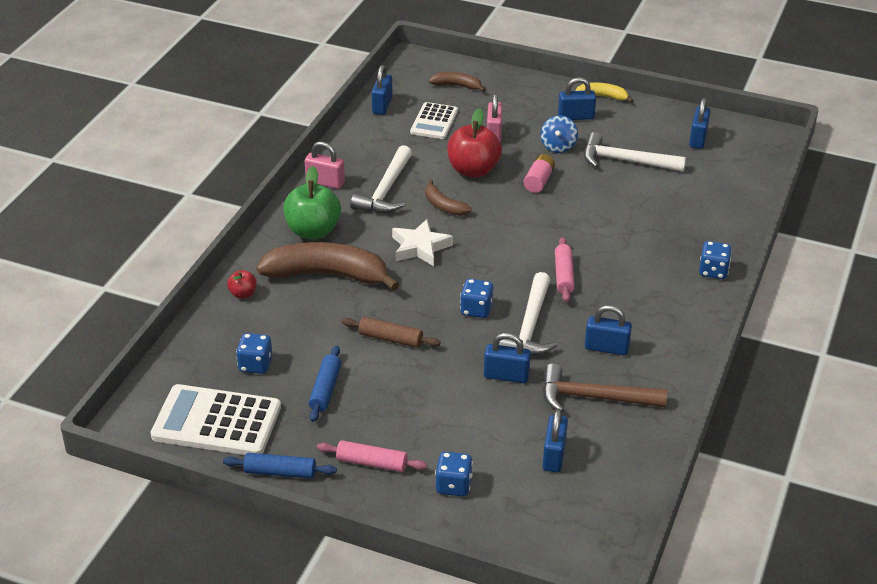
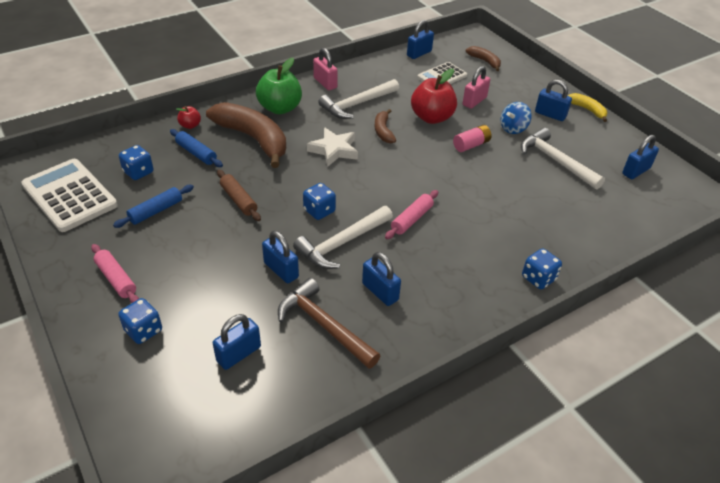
camera: 35 degrees right, 5 degrees up
(280, 472) = (57, 250): blue rolling pin -> blue rolling pin (196, 153)

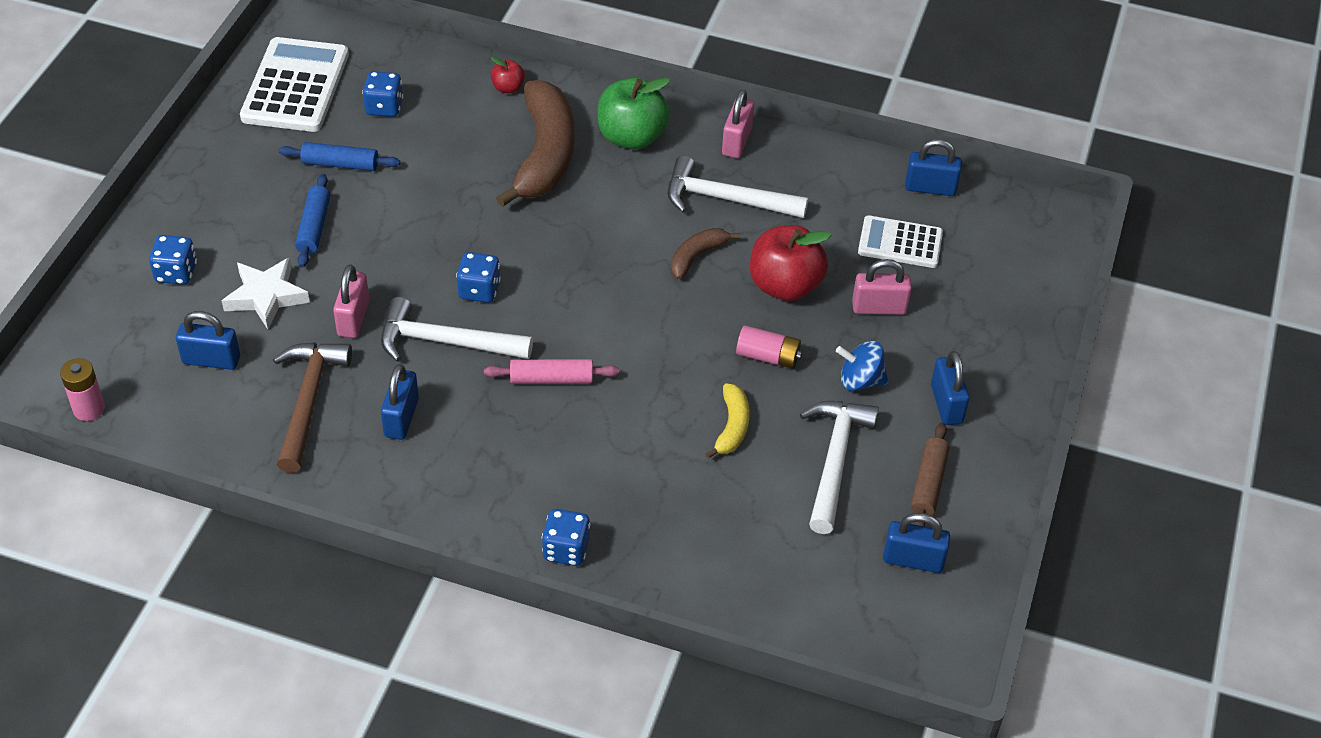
camera: 50 degrees right, 5 degrees up
(116, 279) = (220, 206): pink rolling pin -> none
(196, 153) = (465, 127): blue rolling pin -> blue rolling pin (314, 227)
(207, 447) = (89, 409): none -> pink battery
(238, 200) = (425, 214): brown rolling pin -> brown rolling pin (928, 484)
(281, 270) = (353, 318): blue padlock -> pink padlock
(334, 150) = (604, 235): white star -> white star (266, 296)
(485, 61) = (1002, 266): brown banana -> none
(587, 110) = (1013, 440): yellow banana -> yellow banana (732, 427)

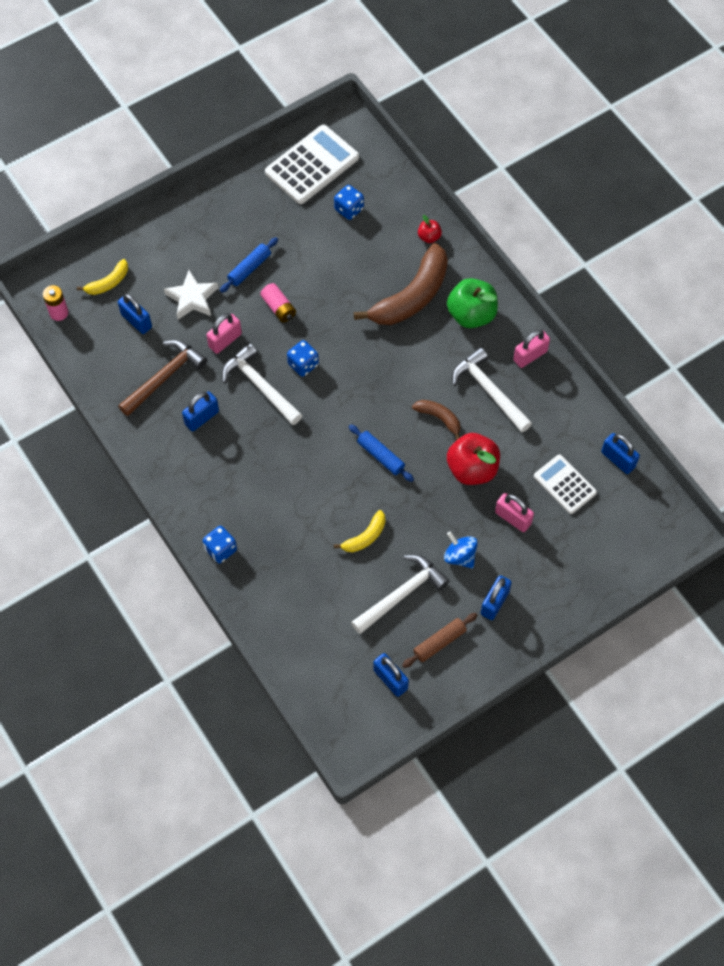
camera: 40 degrees right, 15 degrees up
(132, 339) = (108, 283): none -> yellow banana
(176, 273) = (159, 254): blue dice -> none
(340, 164) = (295, 234): blue rolling pin -> blue rolling pin (380, 456)
(551, 378) = (296, 444): pink rolling pin -> none
(697, 256) = (439, 418): brown banana -> brown banana turned 45 degrees clockwise
(768, 356) = (422, 507): pink battery -> pink battery (278, 308)

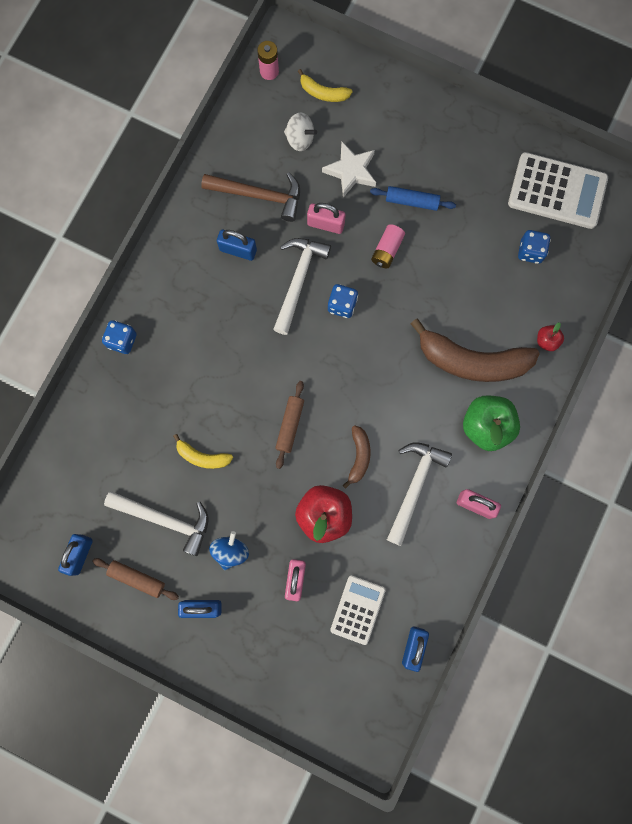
camera: 60 degrees right, 15 degrees up
(136, 321) = (300, 139): blue padlock -> white spinning top
(380, 456) = (290, 425): blue rolling pin -> brown rolling pin

